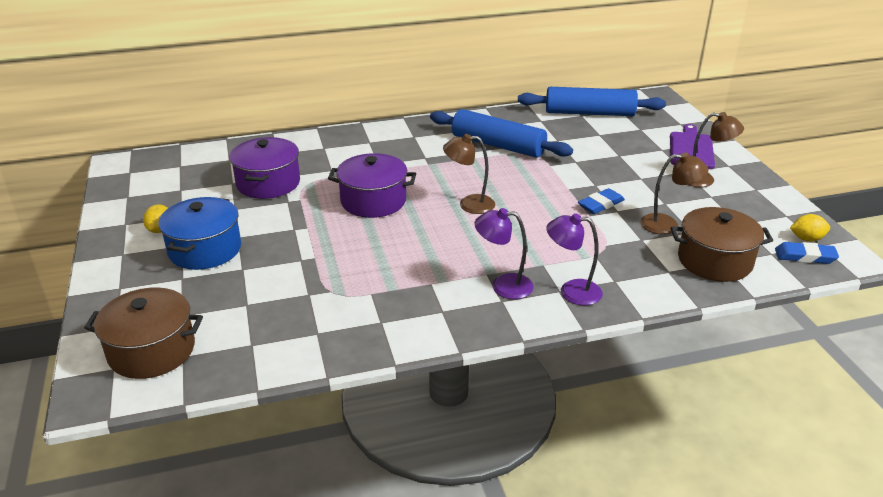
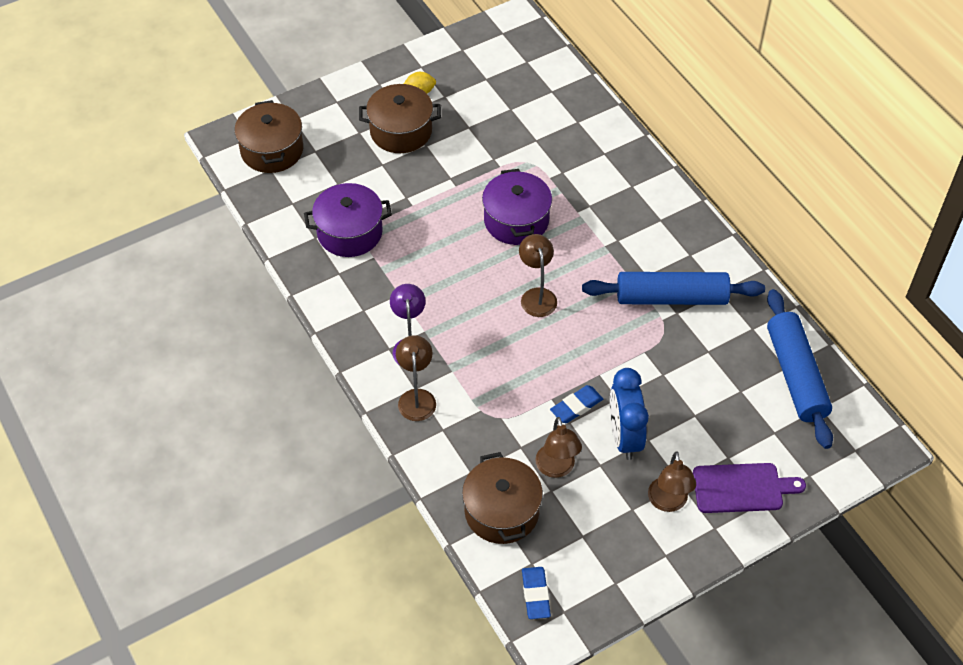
camera: 75 degrees right, 20 degrees up
(205, 249) = (401, 131): blue pot -> brown pot
(268, 183) = (519, 134): purple pot -> purple pot (350, 232)
(498, 145) = (671, 298): blue rolling pin -> blue rolling pin turned 75 degrees clockwise
(571, 291) = (416, 397): purple lamp -> brown lamp
(601, 204) = (576, 406): blue eraser -> blue eraser turned 75 degrees counterclockwise
(636, 188) = (624, 437): none -> blue clock
(806, 239) = (571, 599): yellow lemon -> none

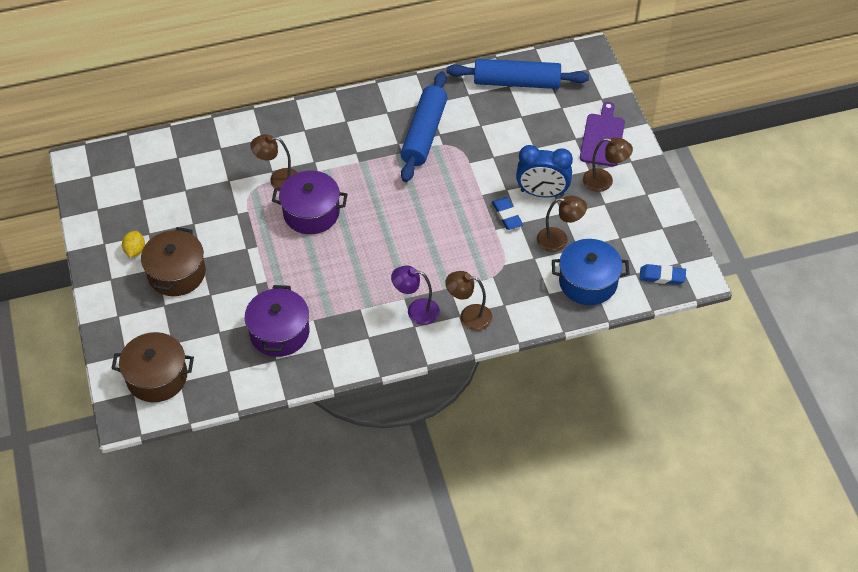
camera: 75 degrees left, 0 degrees up
(502, 511) = (588, 282): brown pot -> blue pot
(537, 296) = (394, 216): brown lamp -> brown lamp (278, 179)

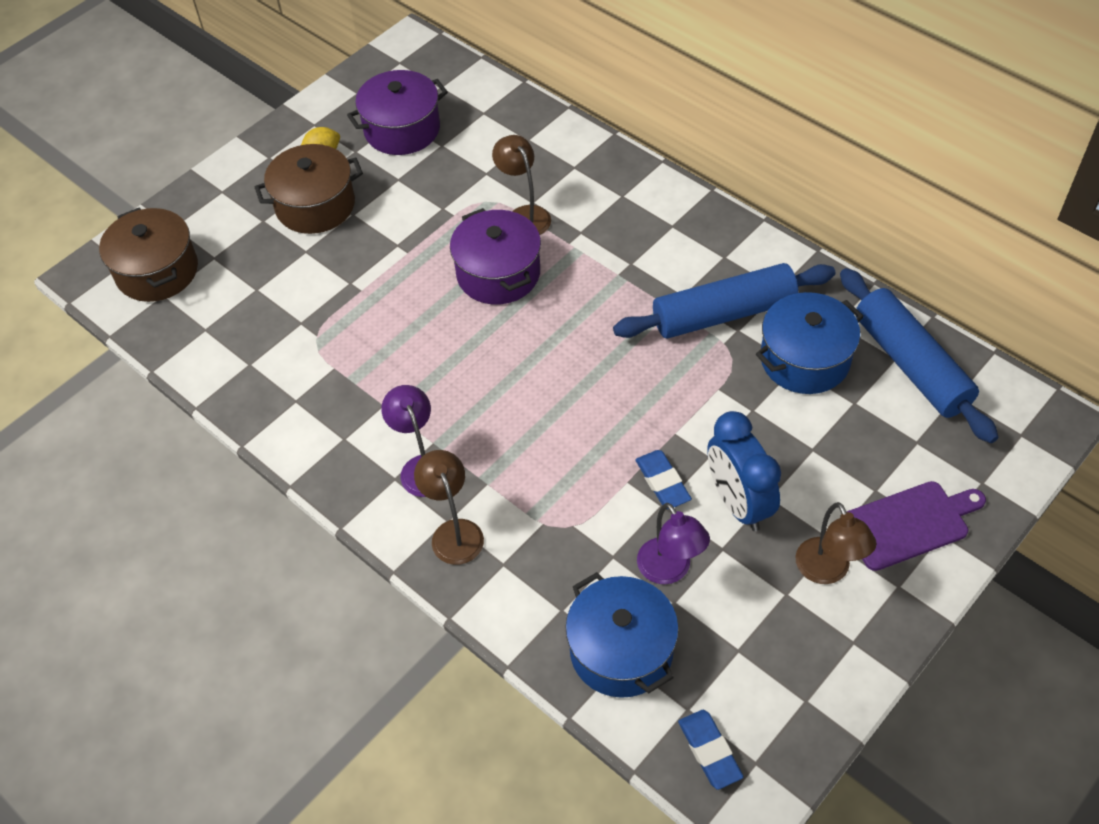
camera: 60 degrees right, 0 degrees up
(279, 332) = (292, 345): purple pot -> purple pot (402, 129)
(480, 119) = (804, 359): none -> blue pot
(507, 215) = (662, 482): blue eraser -> blue eraser turned 60 degrees counterclockwise
(559, 240) = (670, 570): brown lamp -> purple lamp

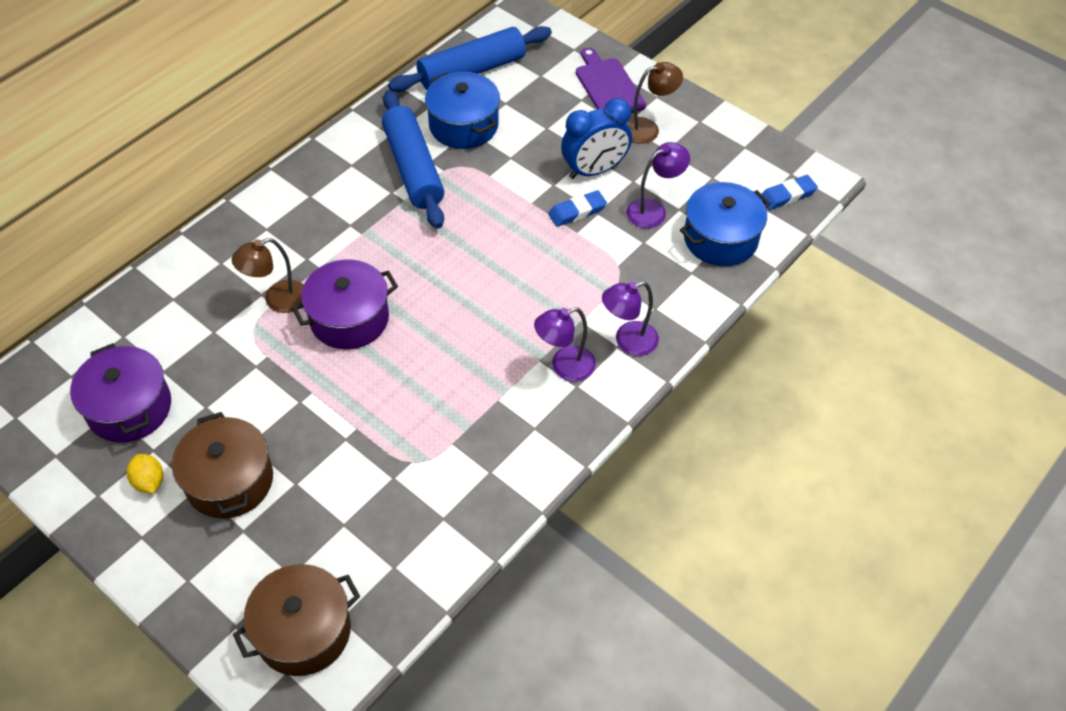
camera: 95 degrees left, 0 degrees up
(454, 532) = (628, 341): brown lamp -> purple lamp

